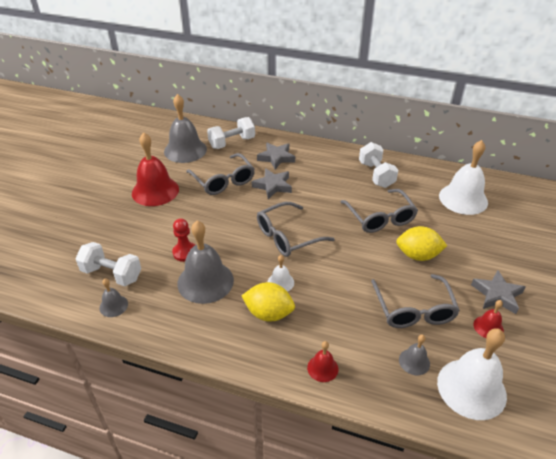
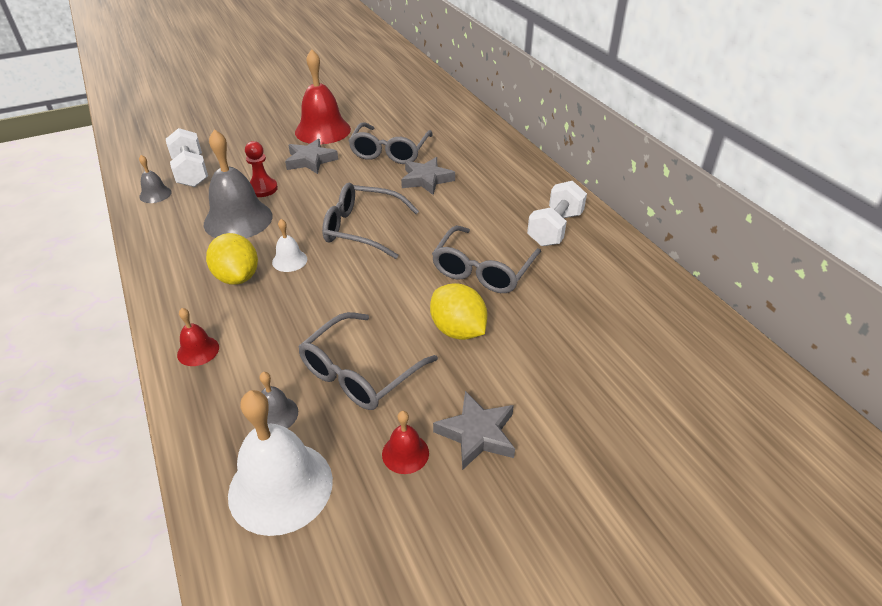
camera: 45 degrees right, 0 degrees up
(185, 150) = (402, 111): grey bell -> none
(232, 143) = (454, 124): white dumbbell -> none
(276, 158) = (473, 158): grey star -> grey star (310, 160)
(463, 199) = (623, 314): white bell -> none

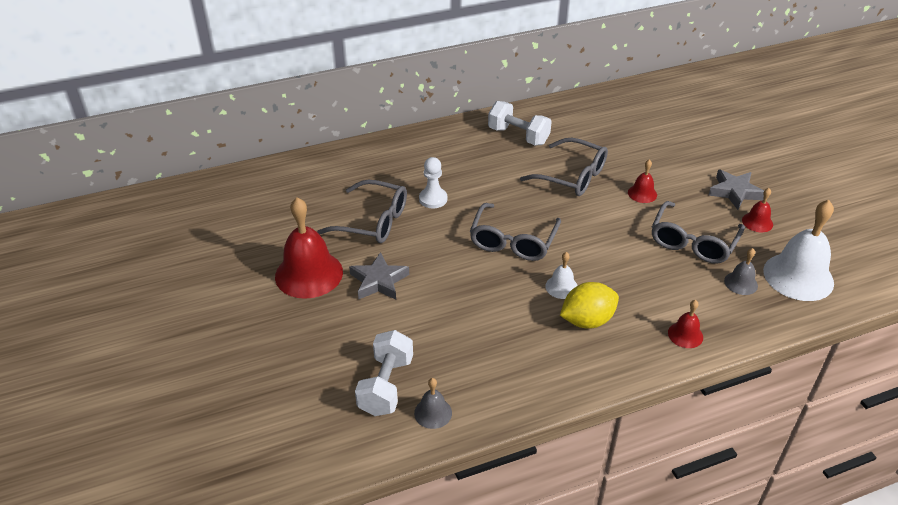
camera: 85 degrees left, 0 degrees up
(191, 172) = (386, 386): white dumbbell -> white dumbbell turned 60 degrees counterclockwise
(238, 219) = (492, 330): grey bell -> none
(262, 189) = (433, 316): red pawn -> none
(360, 373) = (693, 242): grey glasses -> grey glasses turned 75 degrees clockwise
(426, 179) = (433, 199): grey star -> white pawn
(458, 330) = (642, 193): yellow lemon -> red bell

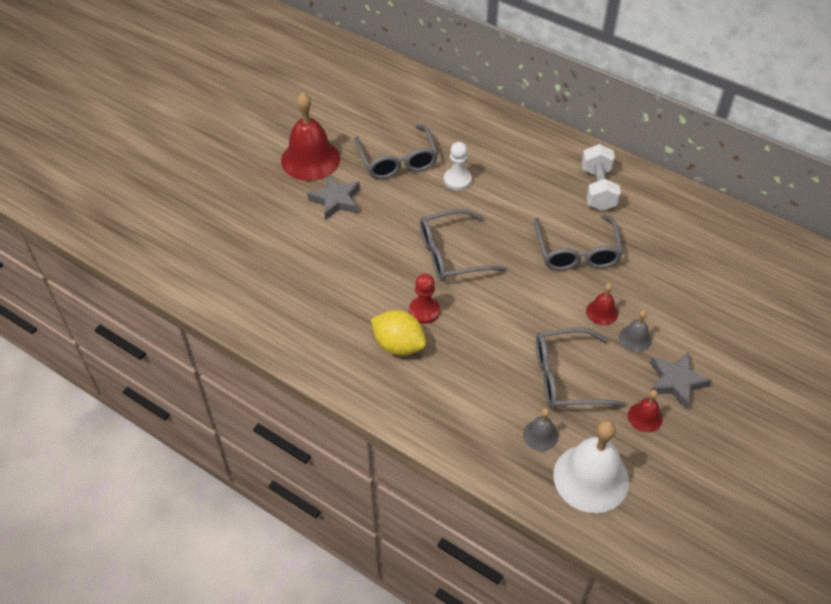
camera: 55 degrees right, 10 degrees up
(386, 386) = (238, 260): white dumbbell -> none
(433, 413) = (232, 299): grey bell -> grey bell (635, 338)
(561, 287) = (424, 311): white bell -> red pawn
(685, 335) = (437, 419): red bell -> none

